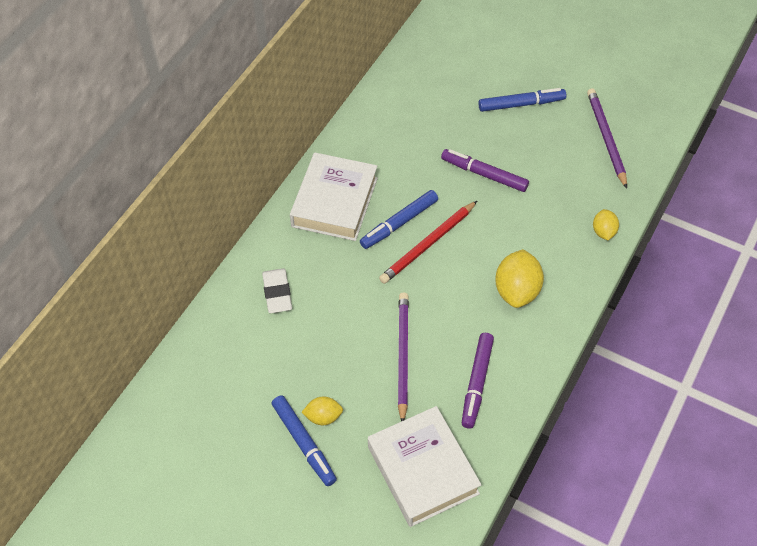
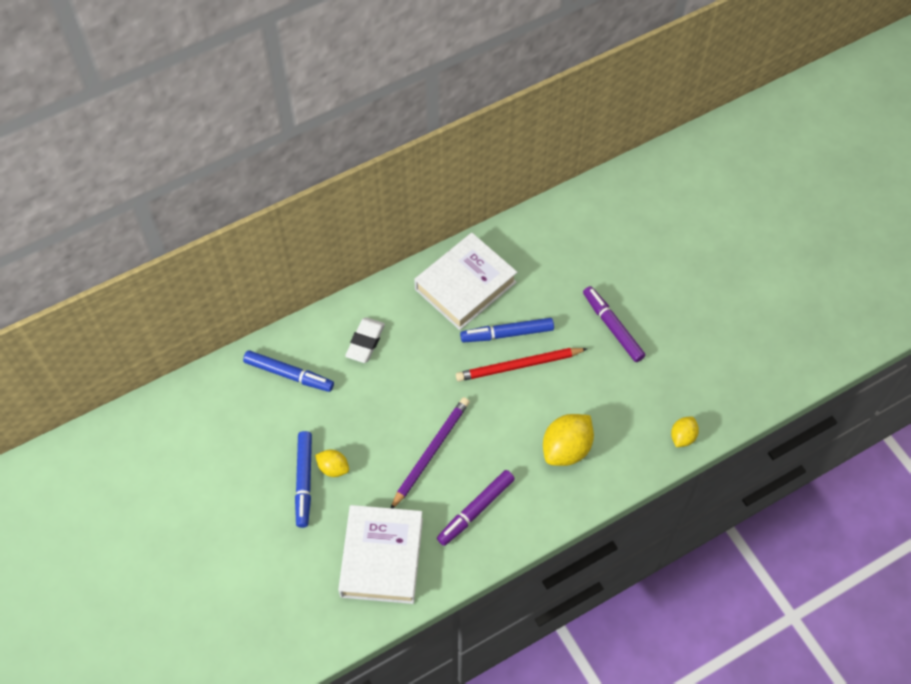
camera: 30 degrees right, 5 degrees up
(521, 104) = (693, 277): blue marker -> blue marker (289, 374)
(606, 138) = (749, 350): purple pencil -> none

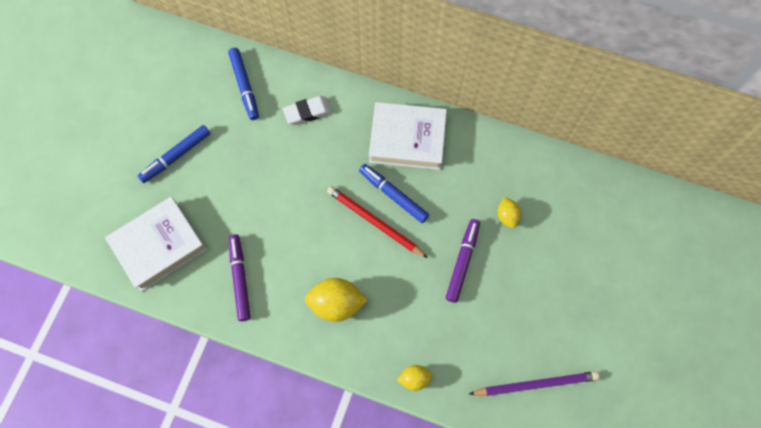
camera: 50 degrees right, 10 degrees up
(333, 468) = (199, 166): yellow lemon -> yellow lemon (507, 216)
(430, 452) = (260, 216): purple pencil -> purple pencil (535, 384)
(475, 510) = (240, 279): purple marker -> purple marker turned 75 degrees clockwise

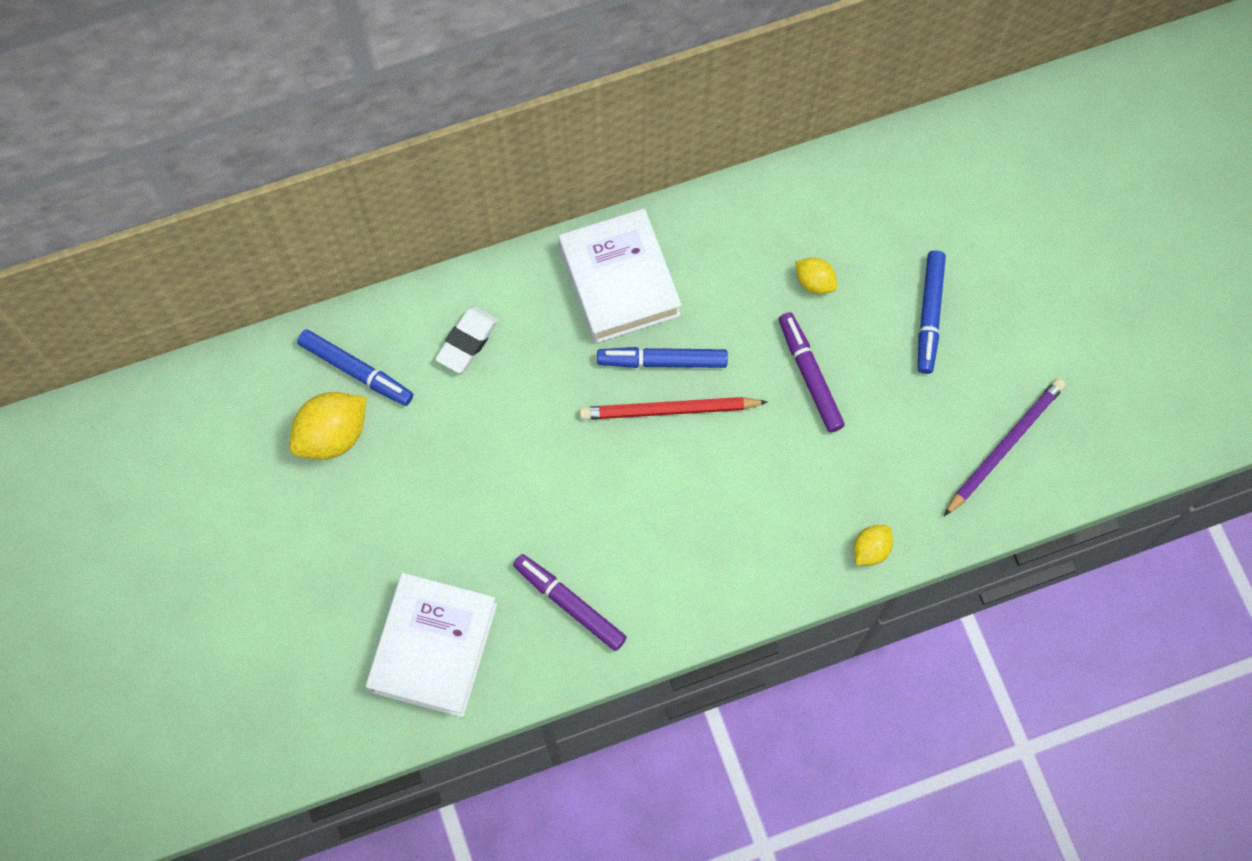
camera: 40 degrees left, 0 degrees up
(176, 156) = (350, 525): blue marker -> blue marker (929, 315)
(336, 303) = (709, 539): yellow lemon -> yellow lemon (333, 435)
(407, 139) = (619, 281): white book -> white book turned 75 degrees counterclockwise

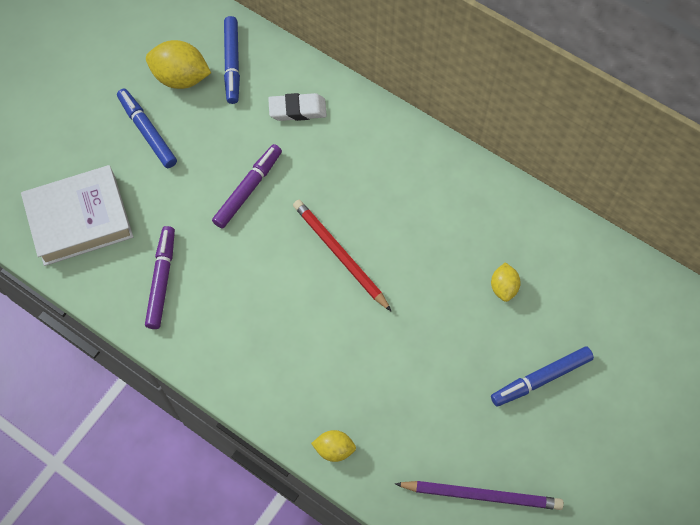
camera: 55 degrees right, 5 degrees down
(619, 281) = (407, 168): white book -> none
(662, 361) = (371, 229): blue marker -> blue marker (147, 131)
(810, 375) = (433, 327): purple marker -> purple marker (248, 189)

